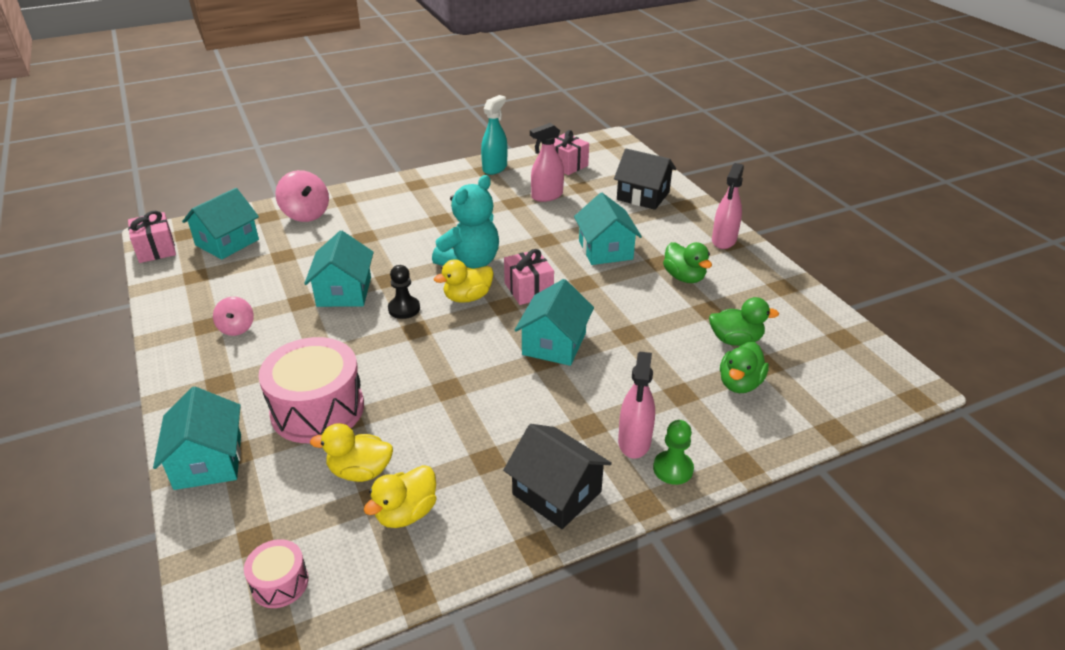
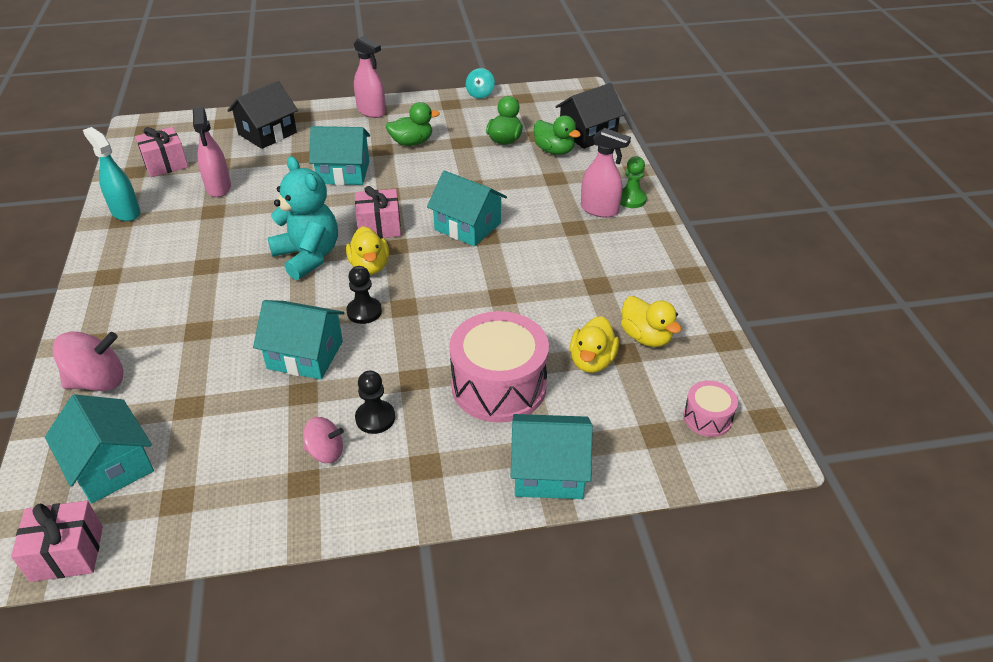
camera: 75 degrees left, 5 degrees up
(273, 344) = (375, 418): none -> black pawn
(556, 493) = (642, 256): black house -> black house (588, 133)
(822, 303) = (480, 94): none -> turquoise spinning top

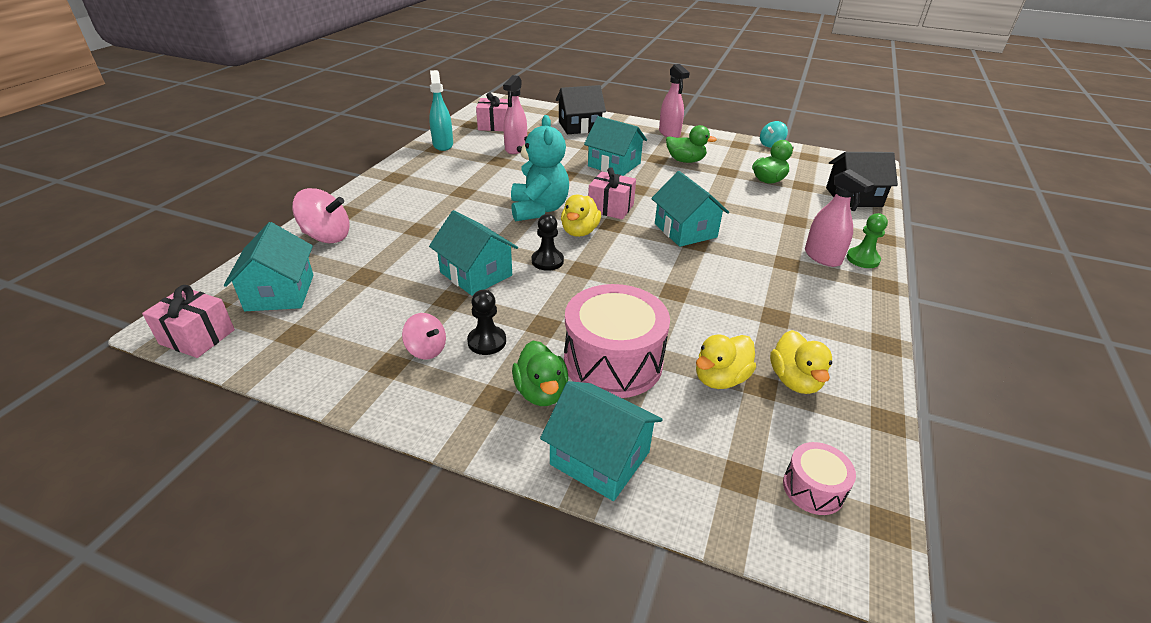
camera: 30 degrees right, 5 degrees down
(554, 151) = (810, 200): green duck -> green duck (541, 392)

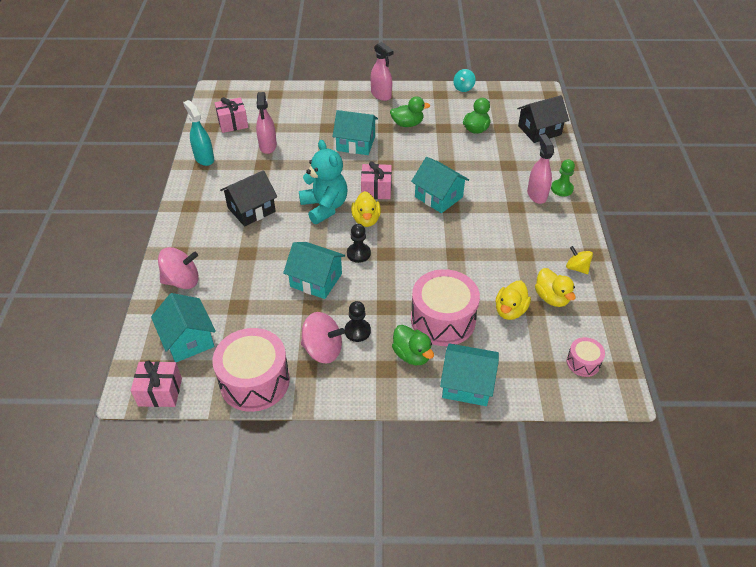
camera: 20 degrees left, 10 degrees up
(313, 359) = (254, 381): none -> pink drum
(426, 350) = (323, 350): pink spinning top -> pink spinning top, size x1.62
(579, 126) = (305, 106): black house -> black house (251, 209)
(822, 257) = (536, 195): pink spray bottle -> pink spray bottle turned 135 degrees counterclockwise
(851, 353) = (577, 268): none -> yellow spinning top

